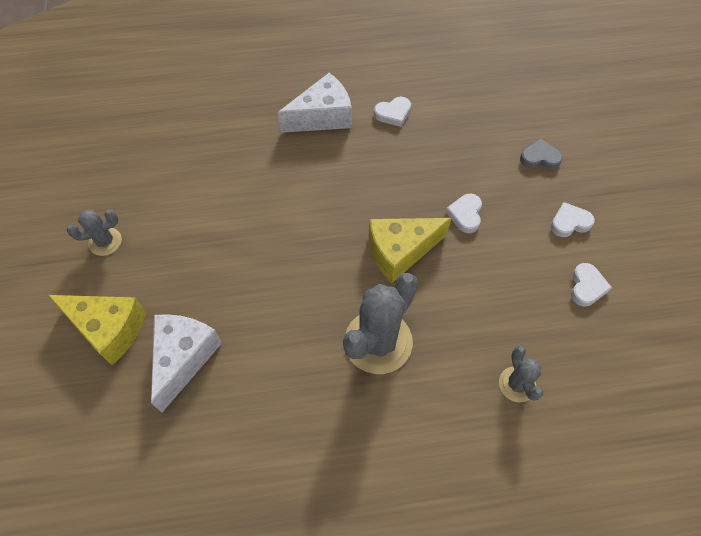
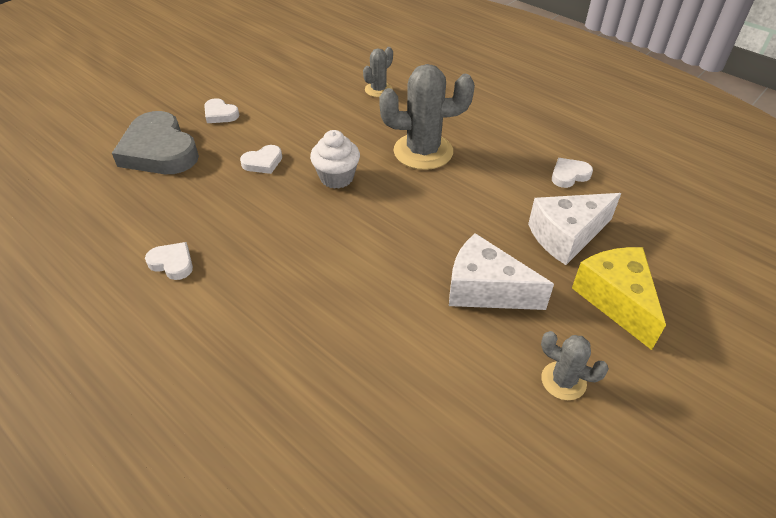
camera: 130 degrees left, 15 degrees down
(322, 117) = (223, 316): white cheese -> white cheese (485, 290)
(400, 251) = (337, 178): yellow cheese -> white cupcake
(539, 157) = (159, 151): grey heart -> grey heart, size x2.17
(587, 286) = (273, 90): white heart -> white heart (569, 175)

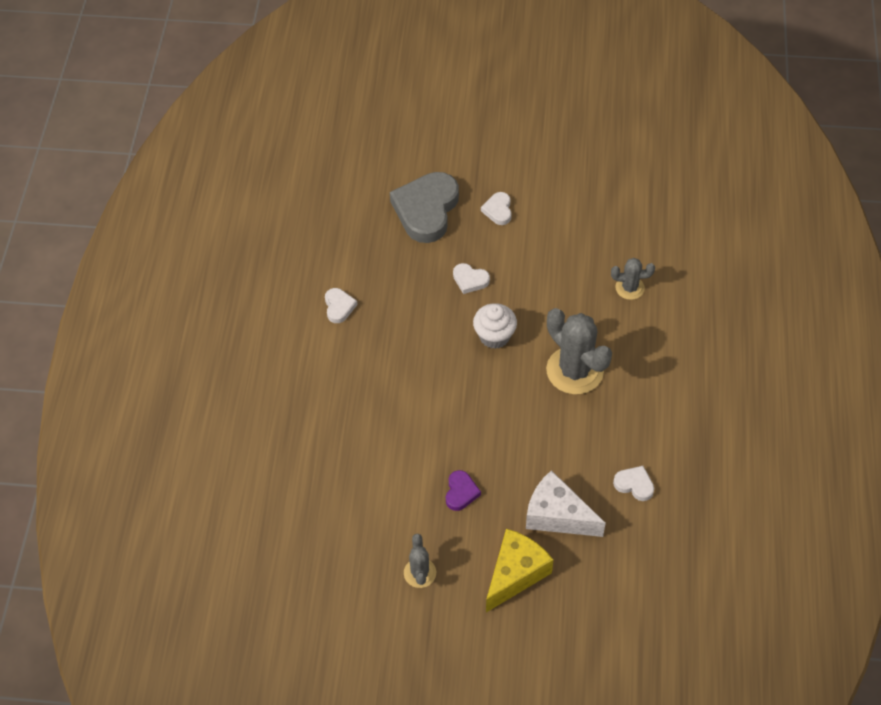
camera: 55 degrees right, 10 degrees up
(485, 290) = (461, 492): white cheese -> purple heart

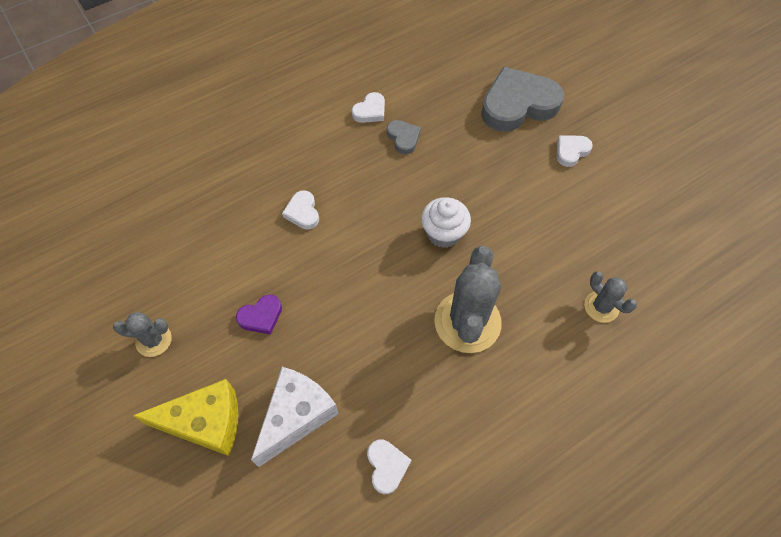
camera: 50 degrees right, 5 degrees up
(387, 303) = (403, 138): none -> grey heart
(420, 573) = (153, 340): grey cactus -> grey cactus turned 45 degrees clockwise
(470, 280) = (482, 178): white heart -> white heart (303, 212)
(557, 515) = (297, 416): white cheese -> white cheese turned 45 degrees clockwise

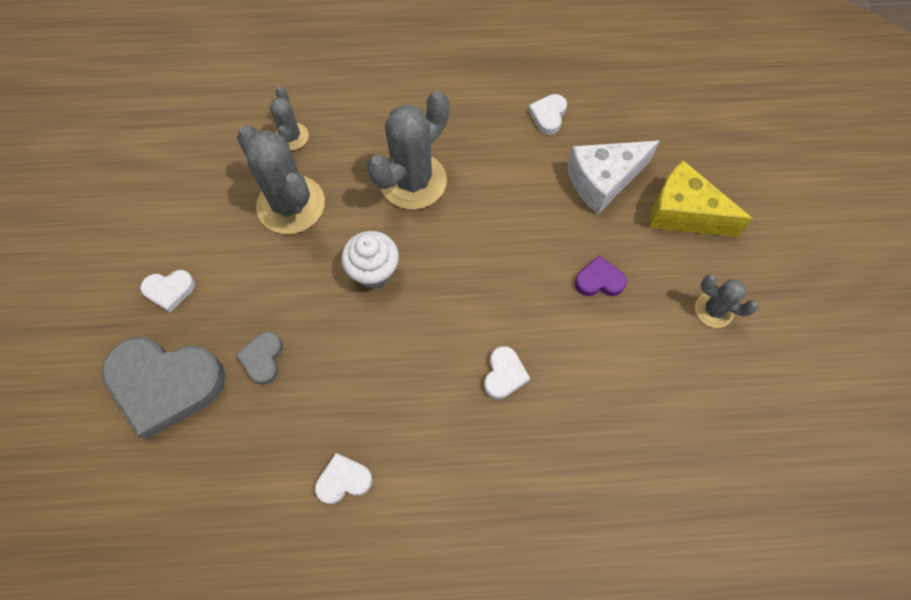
camera: 150 degrees left, 5 degrees up
(403, 138) = (332, 413): grey heart -> grey heart (263, 359)
(547, 249) = (291, 205): none -> grey cactus

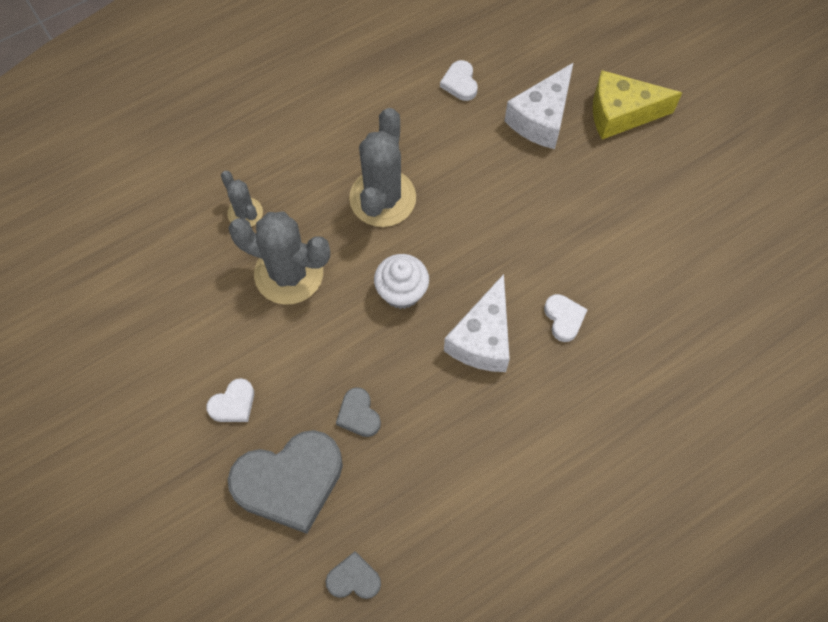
camera: 30 degrees left, 0 degrees up
(156, 505) = (354, 579): none -> grey heart
(343, 480) = (493, 470): white heart -> none
(416, 351) = (482, 339): none -> white cheese
(599, 280) = (589, 203): purple heart -> none
(713, 310) = (690, 181): grey cactus -> none

